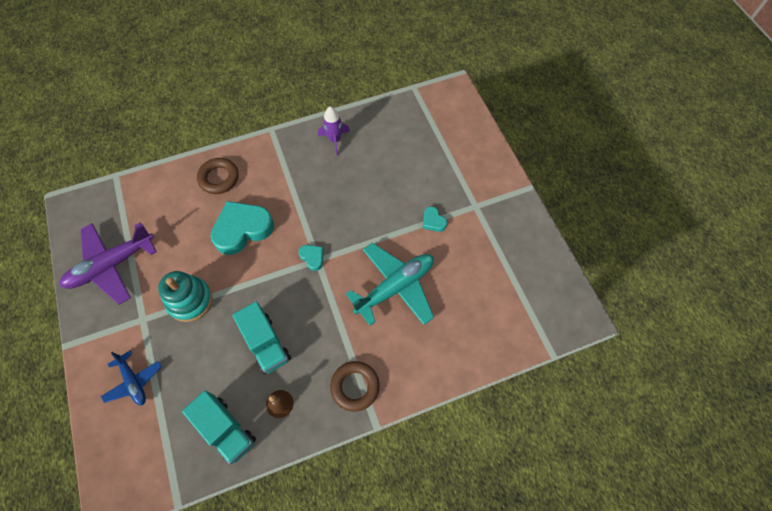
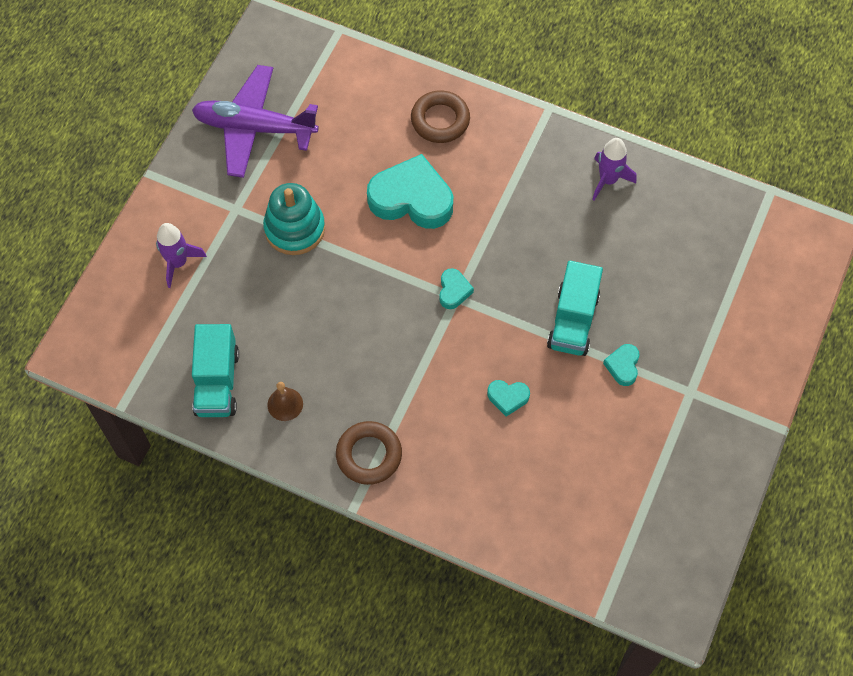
camera: 45 degrees right, 0 degrees up
(134, 381) = (178, 262): blue plane -> purple rocket
(266, 343) = (326, 336): turquoise truck -> turquoise truck (573, 321)
(395, 287) = (508, 397): turquoise plane -> turquoise heart

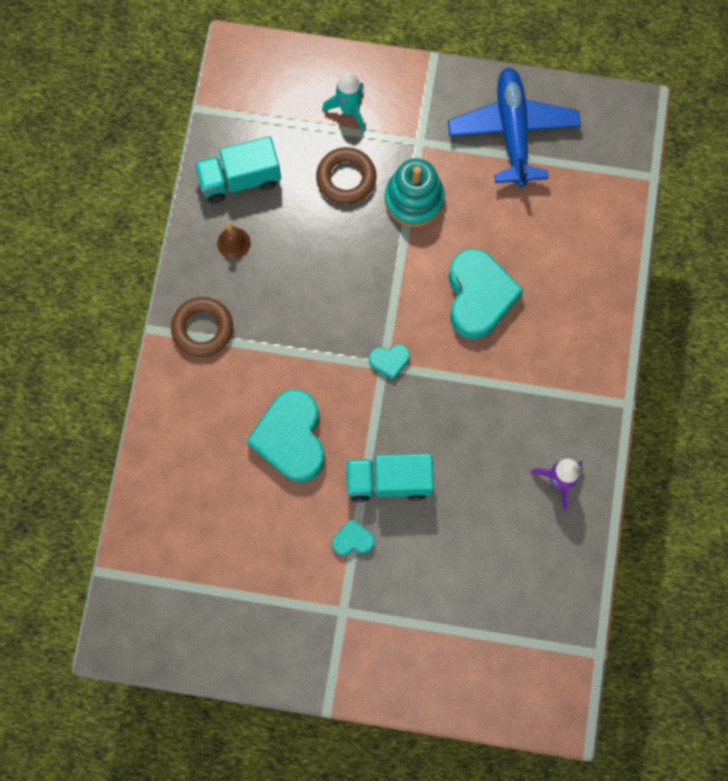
camera: 75 degrees right, 10 degrees up
(178, 262) = (349, 109): purple rocket -> turquoise rocket
(254, 128) = (513, 131): purple plane -> blue plane
(440, 120) = (577, 300): brown ring -> brown ring (346, 178)
(508, 397) = (291, 438): turquoise heart -> turquoise heart, size x2.19

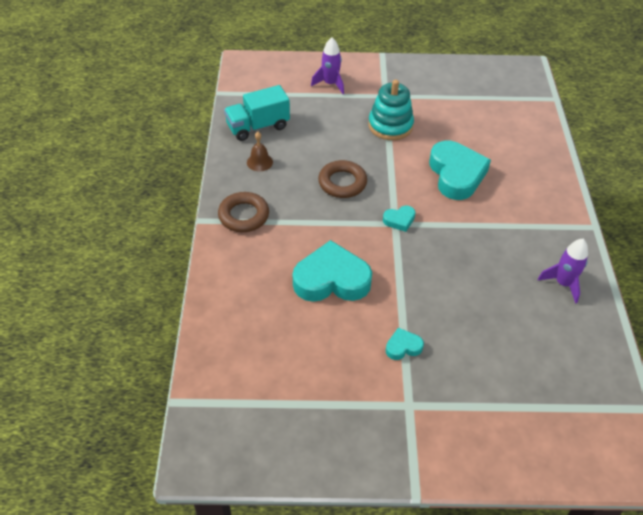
camera: 10 degrees left, 25 degrees down
(291, 438) = (331, 279): turquoise heart -> turquoise heart turned 105 degrees clockwise
(346, 178) = (337, 119): brown ring -> brown ring (342, 183)
(349, 109) = (330, 84): turquoise rocket -> purple rocket
(388, 481) = (422, 300): turquoise truck -> none
(513, 131) = (449, 85): blue plane -> none

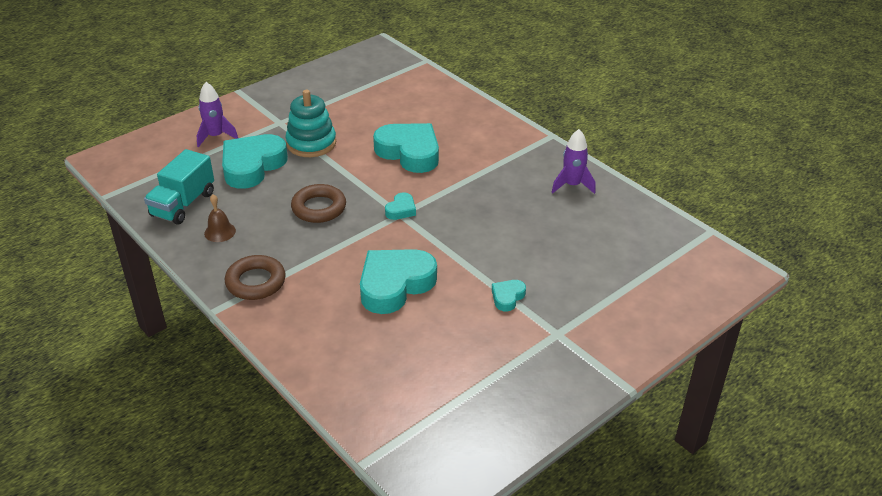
camera: 40 degrees left, 10 degrees down
(331, 121) = (252, 166): none -> turquoise heart

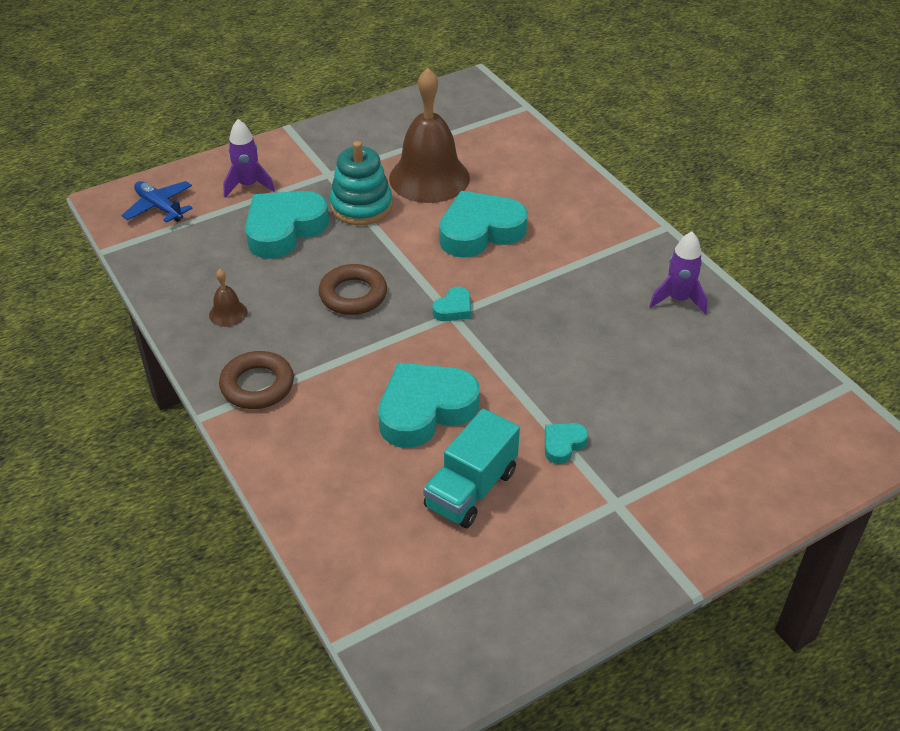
camera: 10 degrees right, 5 degrees up
(145, 159) = (159, 207): none -> blue plane
(183, 204) = (192, 272): turquoise truck -> turquoise truck (471, 489)
(361, 118) = (429, 178): none -> brown bell
(409, 152) = (480, 231): turquoise heart -> turquoise heart turned 75 degrees counterclockwise

